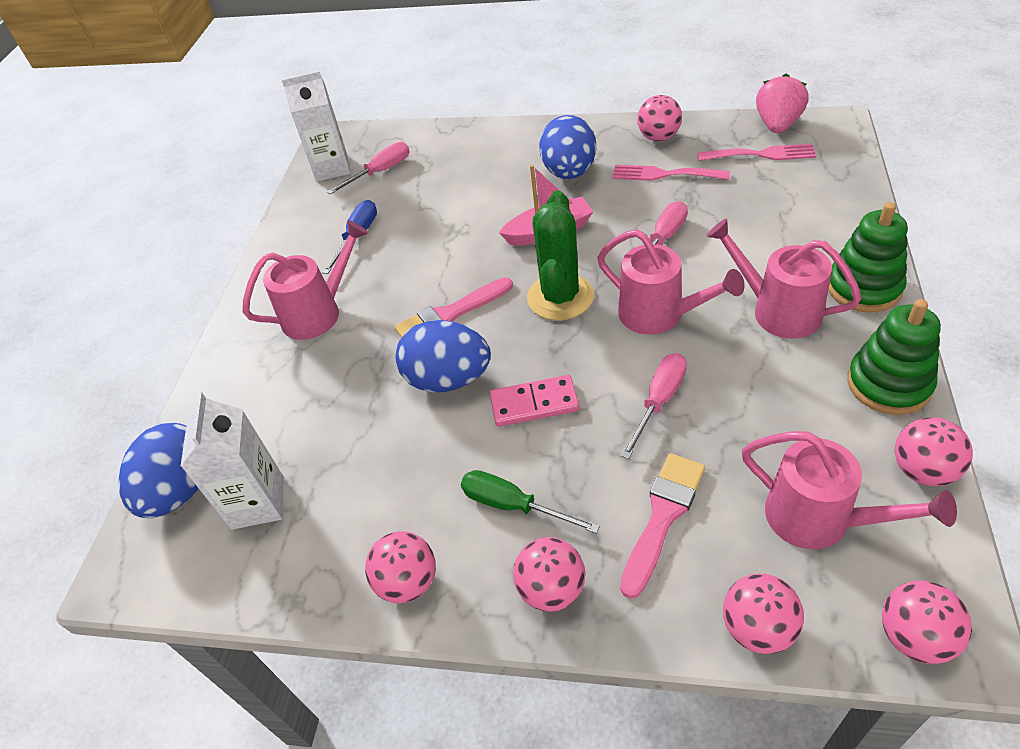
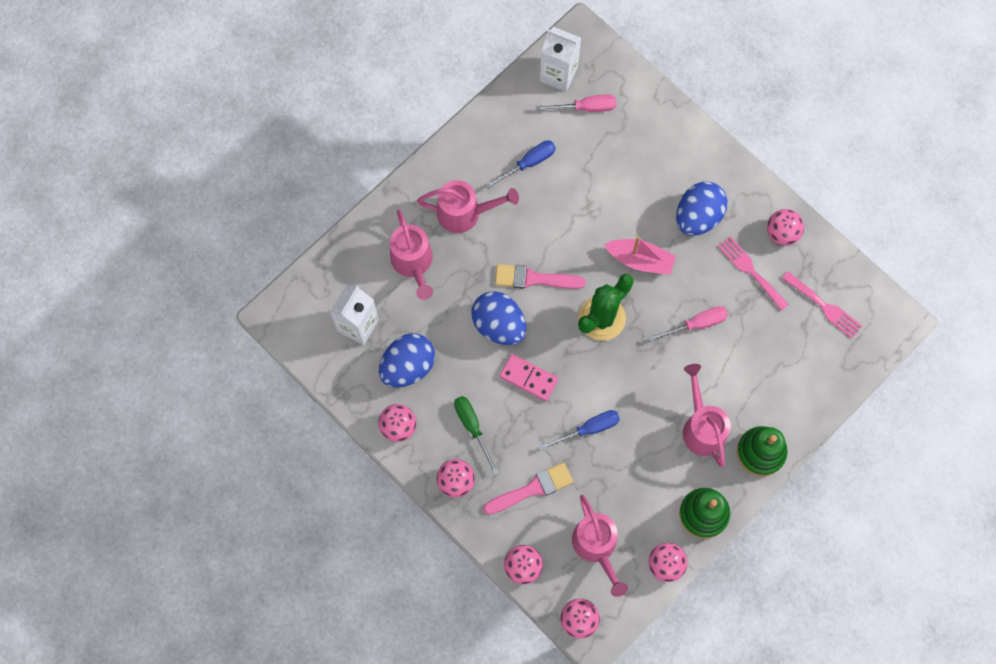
camera: 30 degrees right, 25 degrees up
(180, 490) = (325, 285): blue egg -> blue egg (408, 366)
(659, 401) = (588, 429): pink screwdriver -> blue screwdriver
(660, 315) = (641, 377): pink watering can -> pink watering can (413, 264)
(777, 125) = (864, 289): pink strawberry -> none

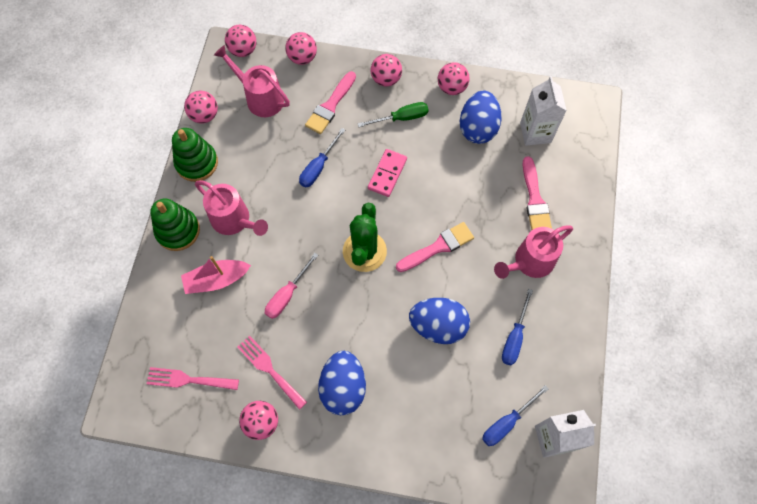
camera: 145 degrees right, 5 degrees down
(413, 264) = (534, 199): pink watering can -> pink brush
(472, 427) = (401, 118): green screwdriver -> green screwdriver turned 45 degrees counterclockwise
(499, 325) = (437, 196): blue egg -> blue egg (438, 326)
(528, 378) = (387, 174): pink domino -> pink domino turned 60 degrees counterclockwise
(585, 107) = (507, 422): pink screwdriver -> blue screwdriver
(640, 260) = (366, 317): pink boat -> pink boat (217, 280)
(750, 271) = (269, 369): pink fork -> pink fork turned 150 degrees counterclockwise

